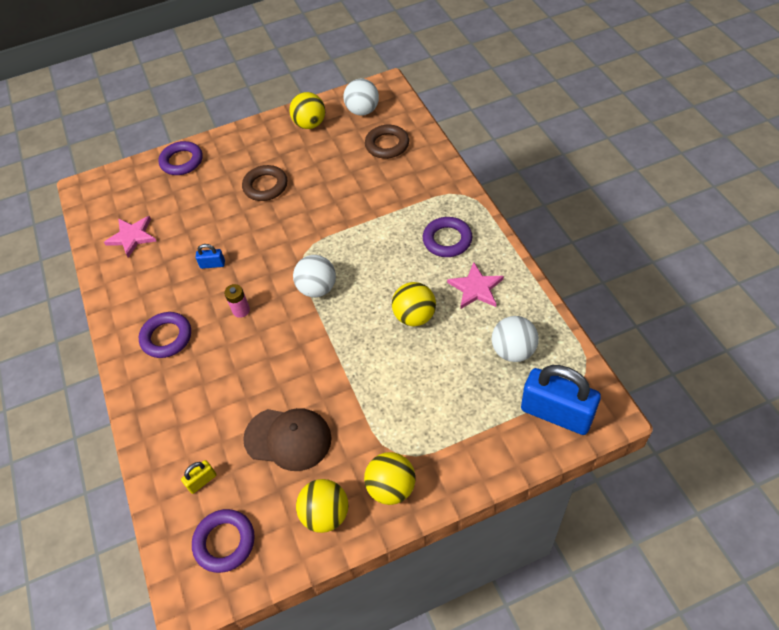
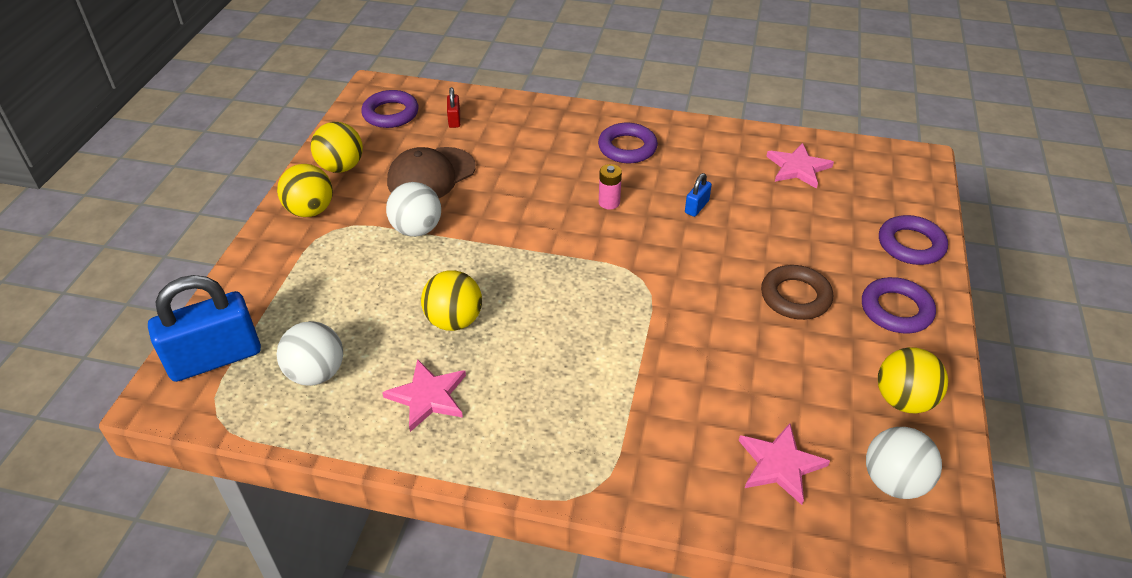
camera: 120 degrees right, 10 degrees down
(202, 481) = (454, 120): yellow padlock -> red padlock
(317, 288) = (578, 266): white ball -> white ball (417, 229)
(387, 145) = (780, 464): brown ring -> pink star
(447, 240) = (528, 417): purple ring -> purple ring (896, 310)

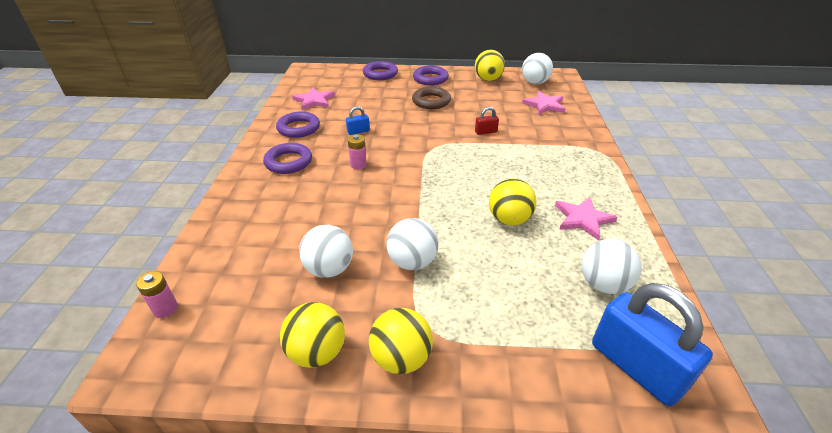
camera: 100 degrees left, 5 degrees down
(390, 114) = (205, 331): purple ring -> purple ring (298, 128)
(424, 93) = (165, 309): none -> pink battery
(431, 175) = (329, 269): brown cap -> white ball
(454, 120) = (230, 270): red padlock -> red padlock (486, 132)
(696, 207) = (358, 131): blue padlock -> blue padlock turned 45 degrees counterclockwise

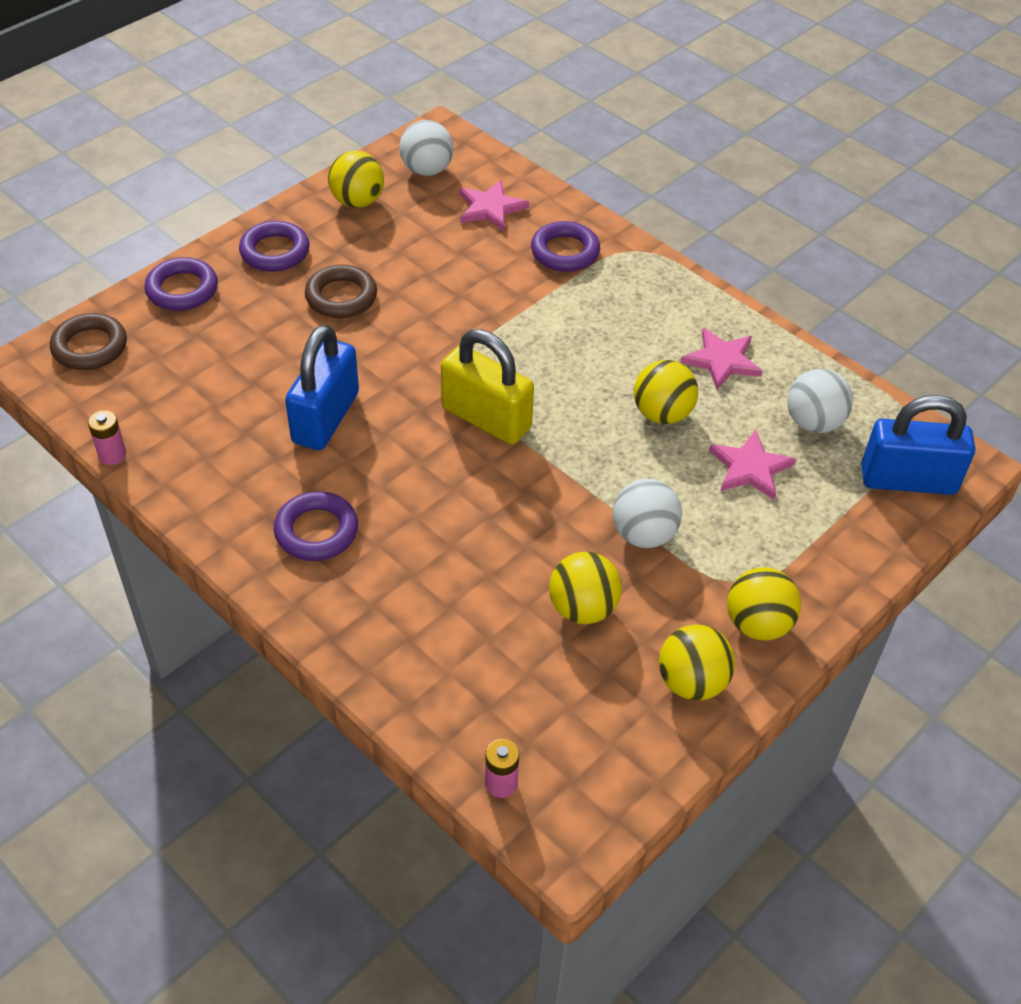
camera: 50 degrees left, 10 degrees up
(298, 128) = (234, 473): purple ring -> purple ring (565, 252)
(314, 100) = (167, 410): pink star -> pink star (750, 468)
(325, 74) = (90, 347): none -> brown ring
(329, 269) = (583, 608): white ball -> yellow ball
(358, 131) = (326, 418): blue padlock -> blue padlock, size x2.33
(358, 165) = (409, 467): pink battery -> pink battery (112, 455)
(419, 168) = (486, 418): none -> yellow padlock
(486, 132) = (482, 305): red padlock -> none

